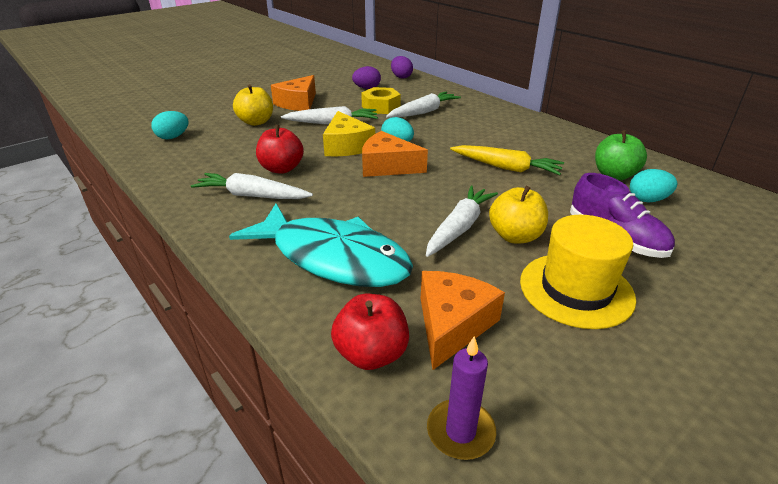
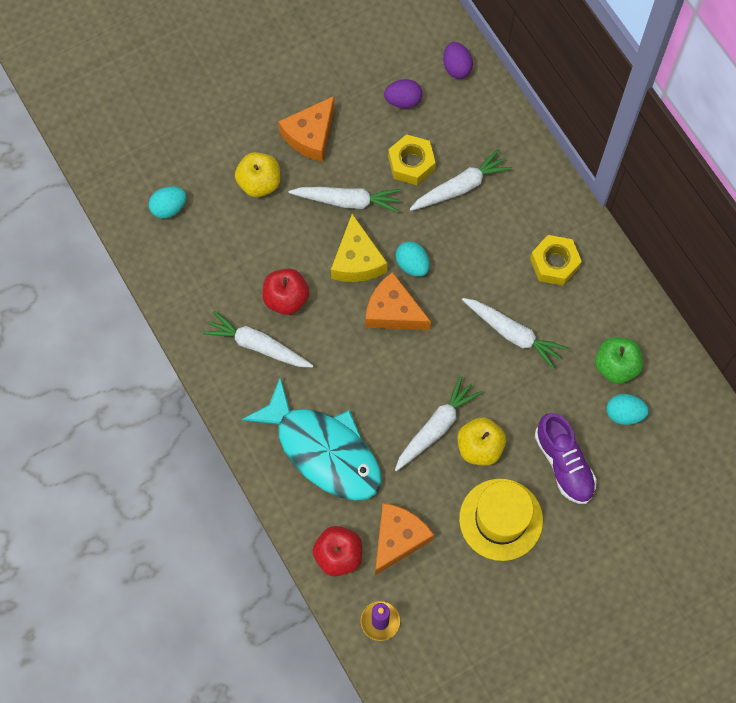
camera: 10 degrees right, 35 degrees up
(505, 167) = (512, 334): yellow carrot -> white carrot
(519, 134) = (554, 263): none -> yellow nut

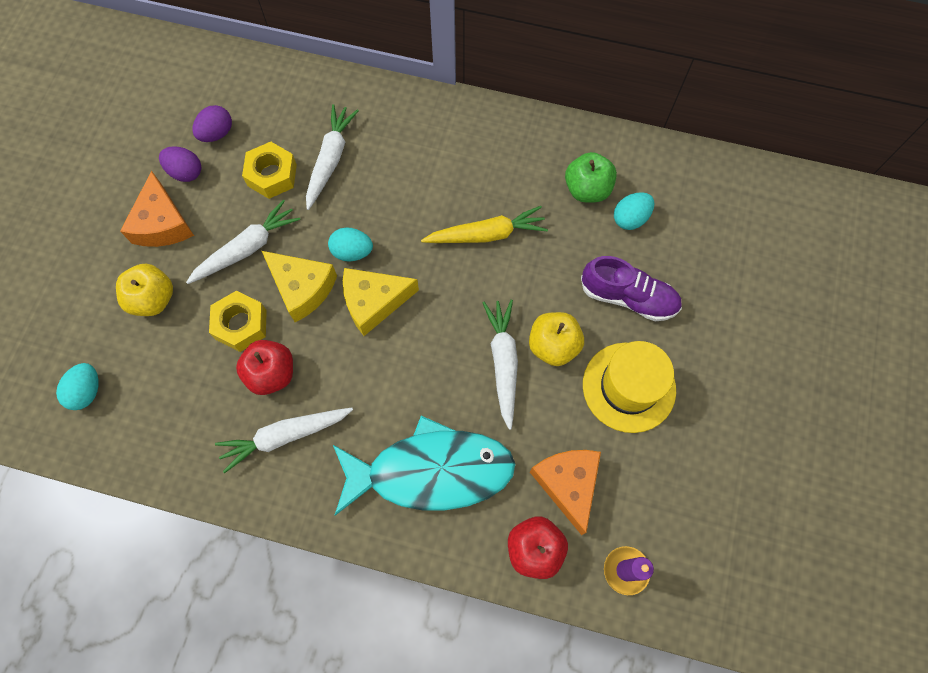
camera: 45 degrees left, 0 degrees up
(393, 311) = (374, 302): orange cheese -> yellow cheese
(456, 67) = (236, 75): purple egg -> purple egg (186, 172)
(512, 334) = (486, 234): white carrot -> yellow carrot
(554, 263) = (462, 154): yellow nut -> yellow nut (241, 324)

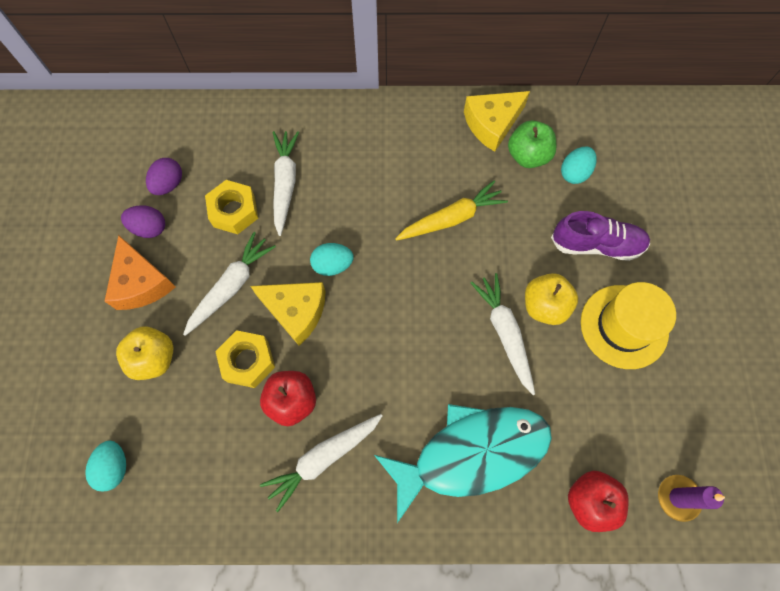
camera: 15 degrees left, 0 degrees up
(374, 302) = (367, 307): yellow cheese -> yellow cheese (492, 124)
(567, 484) = (599, 431): orange cheese -> none

